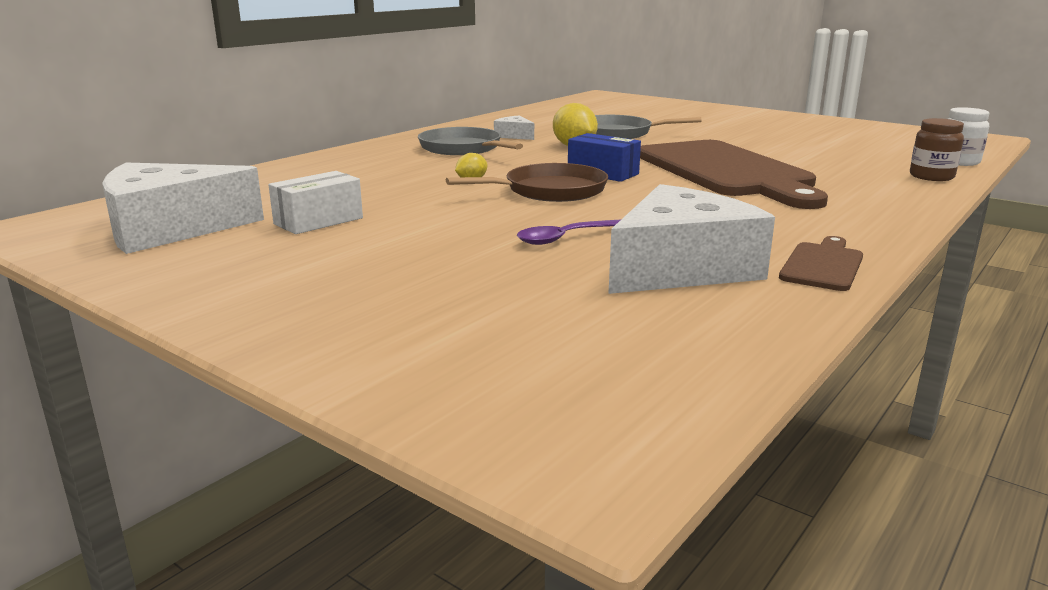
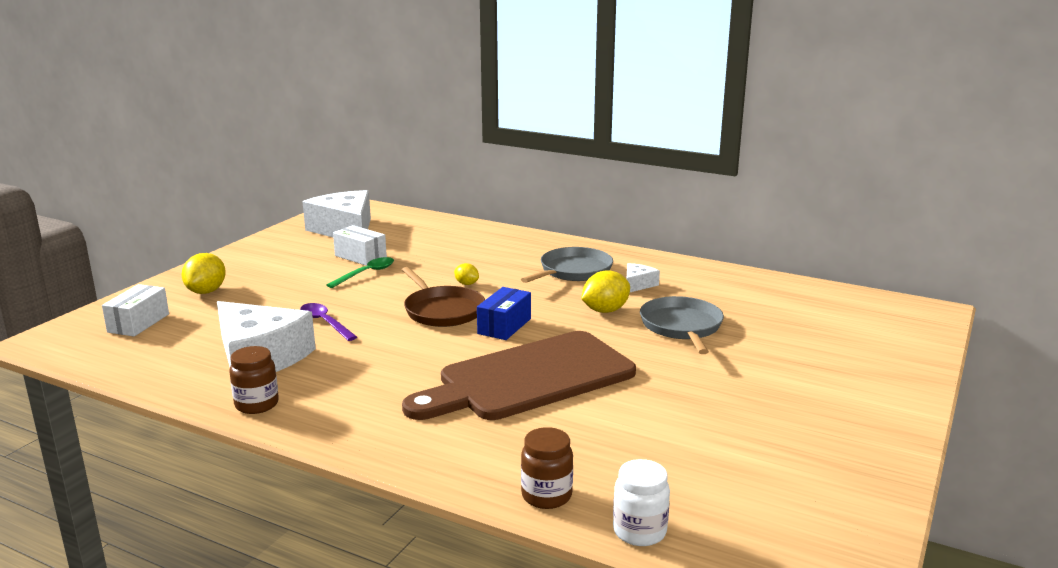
camera: 80 degrees right, 0 degrees up
(387, 315) = (206, 291): none -> yellow lemon
(395, 219) = (366, 274): none -> green spoon
(521, 365) = (138, 323): none -> white box
(823, 265) = (257, 404): brown cutting board -> brown jar

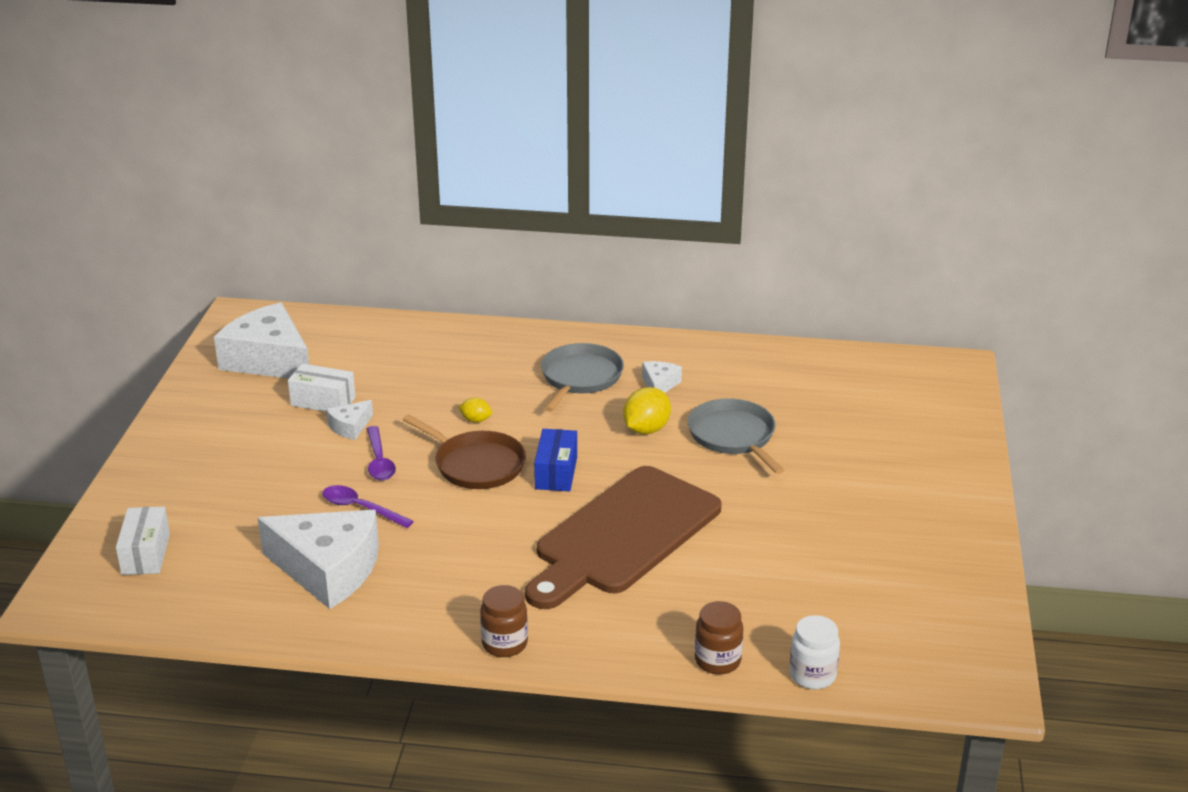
camera: 20 degrees left, 10 degrees up
(206, 291) = (183, 491): yellow lemon -> none
(257, 404) = (376, 628): brown jar -> brown jar (504, 644)
(366, 274) = (350, 427): green spoon -> white cheese
(368, 296) = (379, 461): none -> purple spoon

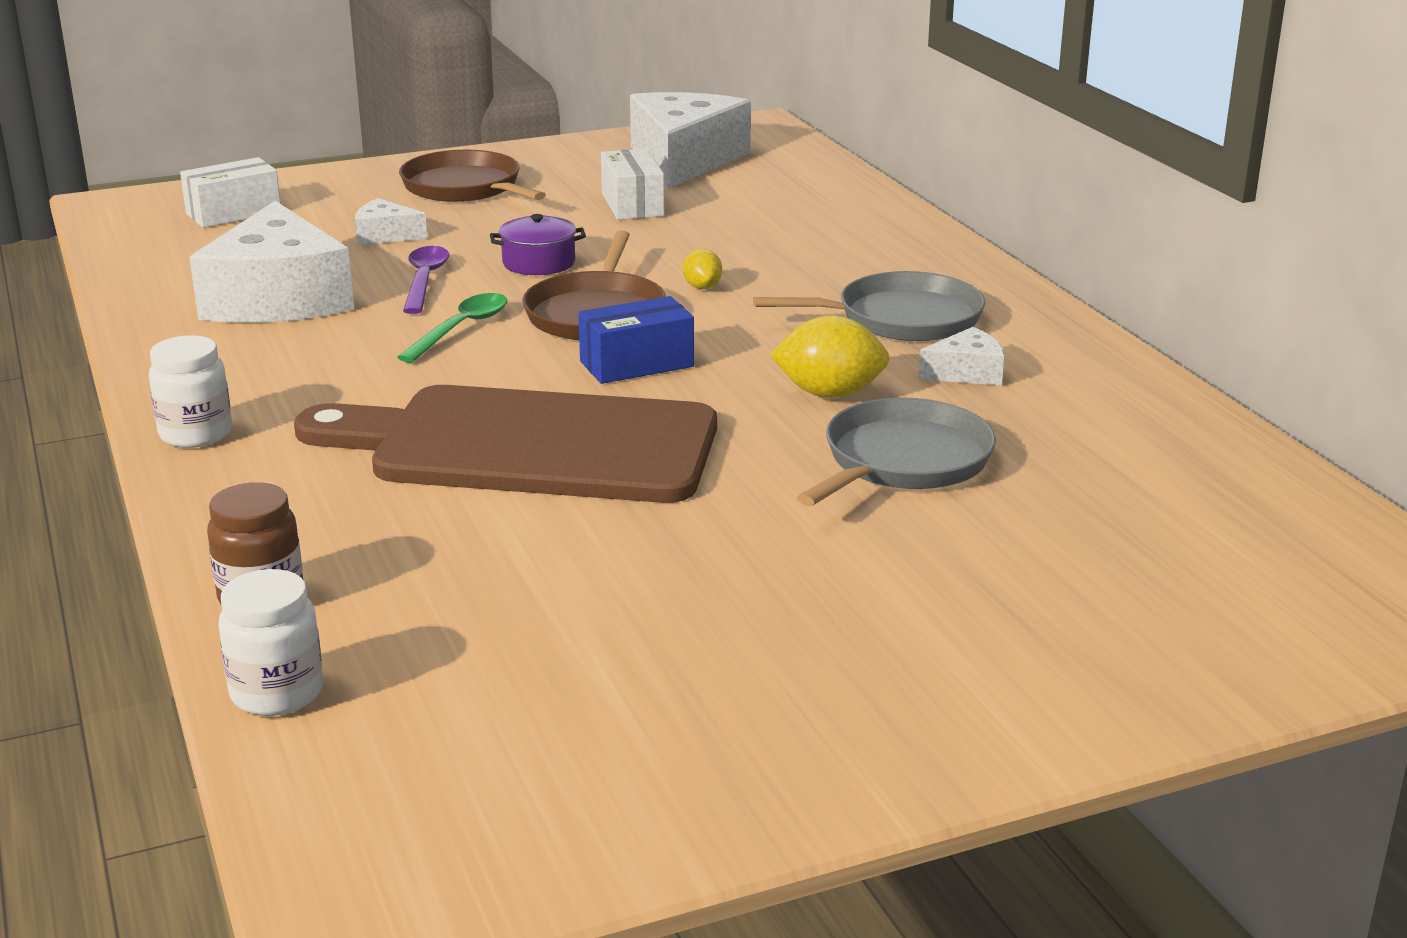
camera: 60 degrees right, 5 degrees down
(215, 450) = (465, 188): none -> brown pan
(350, 427) = (595, 230): white cheese -> white cheese (385, 235)
(379, 461) = (539, 263): purple spoon -> purple pot
(449, 515) = (461, 329): none -> green spoon
(504, 644) = (196, 434): brown jar -> white jar

